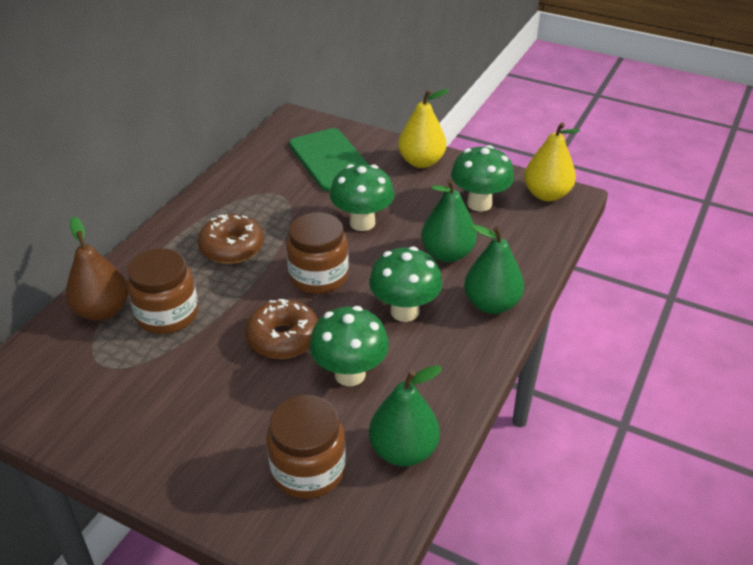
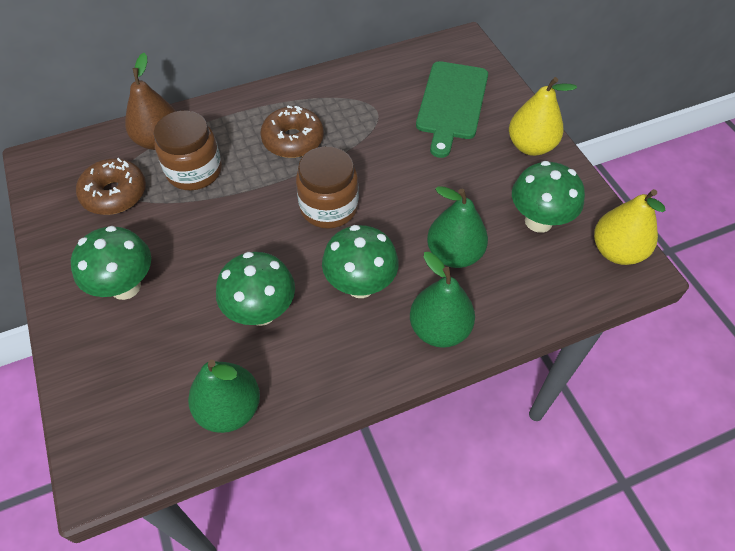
camera: 40 degrees right, 15 degrees up
(283, 338) = (248, 245): brown donut -> brown donut (114, 194)
(308, 469) = (153, 370): brown jar -> none
(362, 223) = (414, 178): green mushroom -> green mushroom (125, 287)

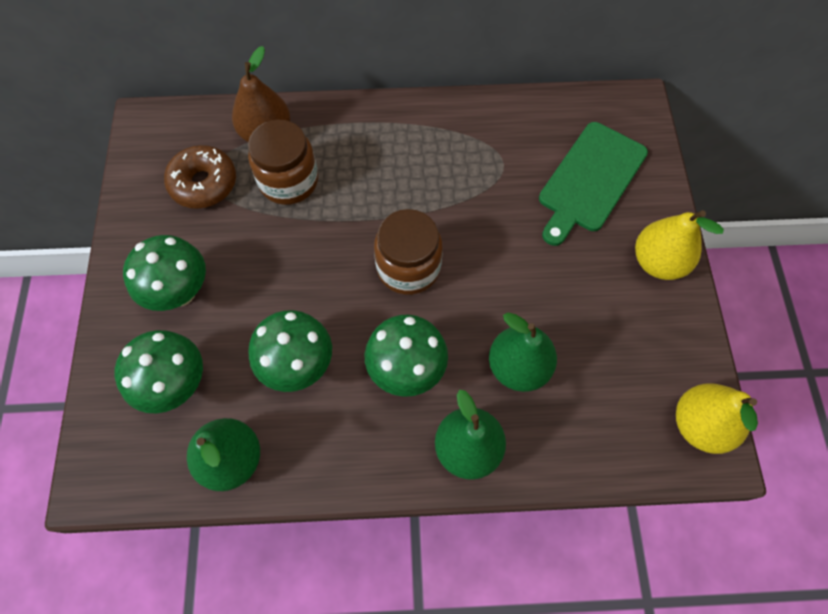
camera: 20 degrees right, 10 degrees up
(293, 140) = (401, 174): brown donut -> none
(538, 221) = (627, 358): green mushroom -> green mushroom (176, 385)

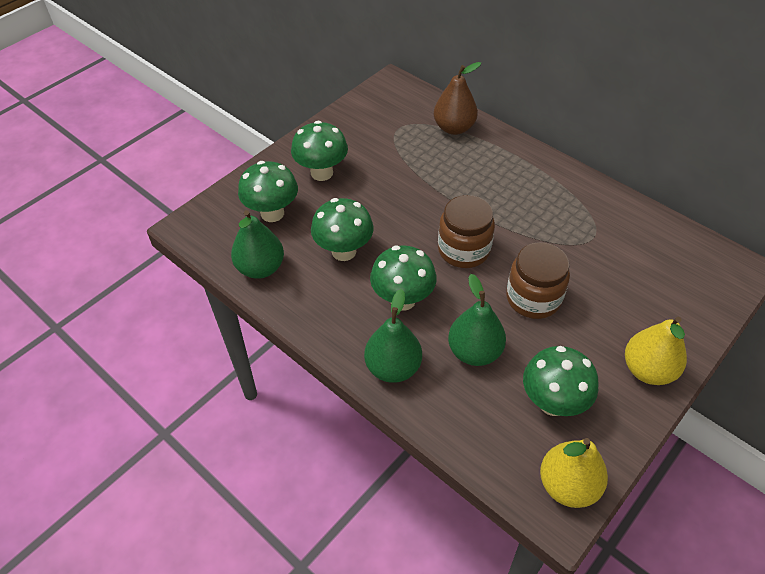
camera: 45 degrees right, 15 degrees down
(203, 183) = (391, 130): brown donut -> none
(289, 181) = (440, 159): brown jar -> brown jar (533, 298)
(590, 180) = (649, 288): green cutting board -> none
(621, 359) = (553, 403): none -> green mushroom

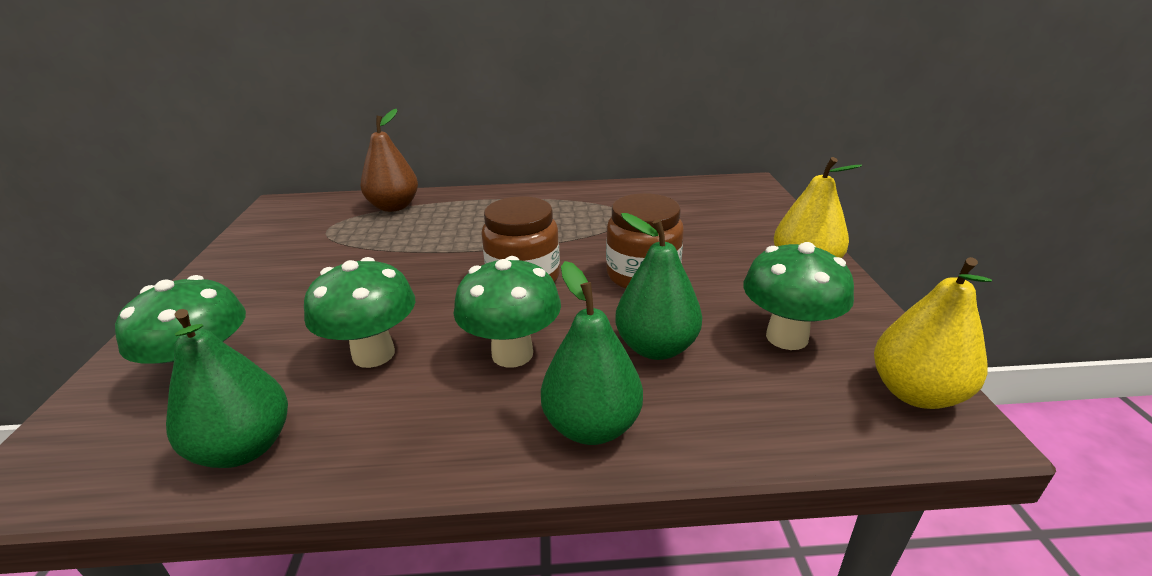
camera: 45 degrees left, 20 degrees down
(321, 173) = (256, 302): green mushroom -> none

